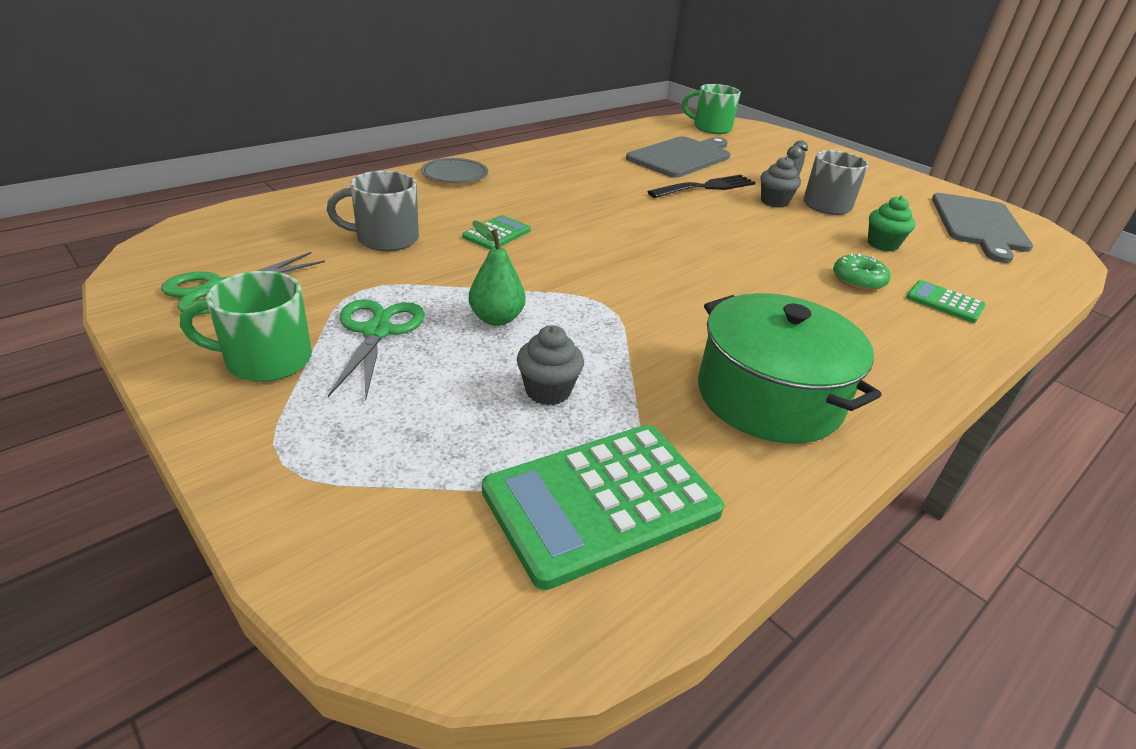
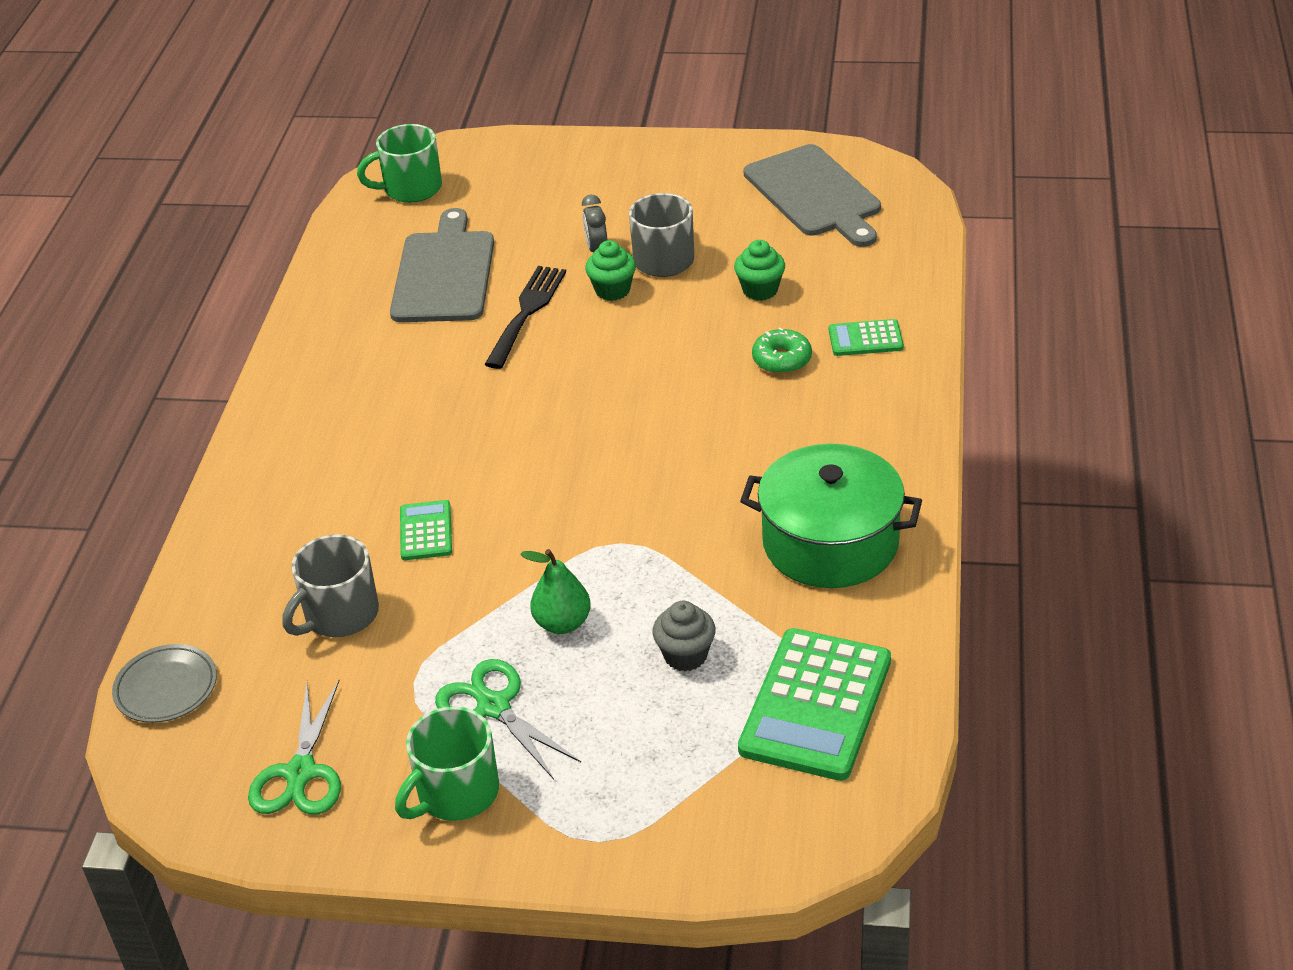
camera: 35 degrees left, 5 degrees up
(455, 175) = (261, 480): grey plate -> grey plate (166, 688)
(774, 202) = (612, 290): grey cupcake -> green cupcake

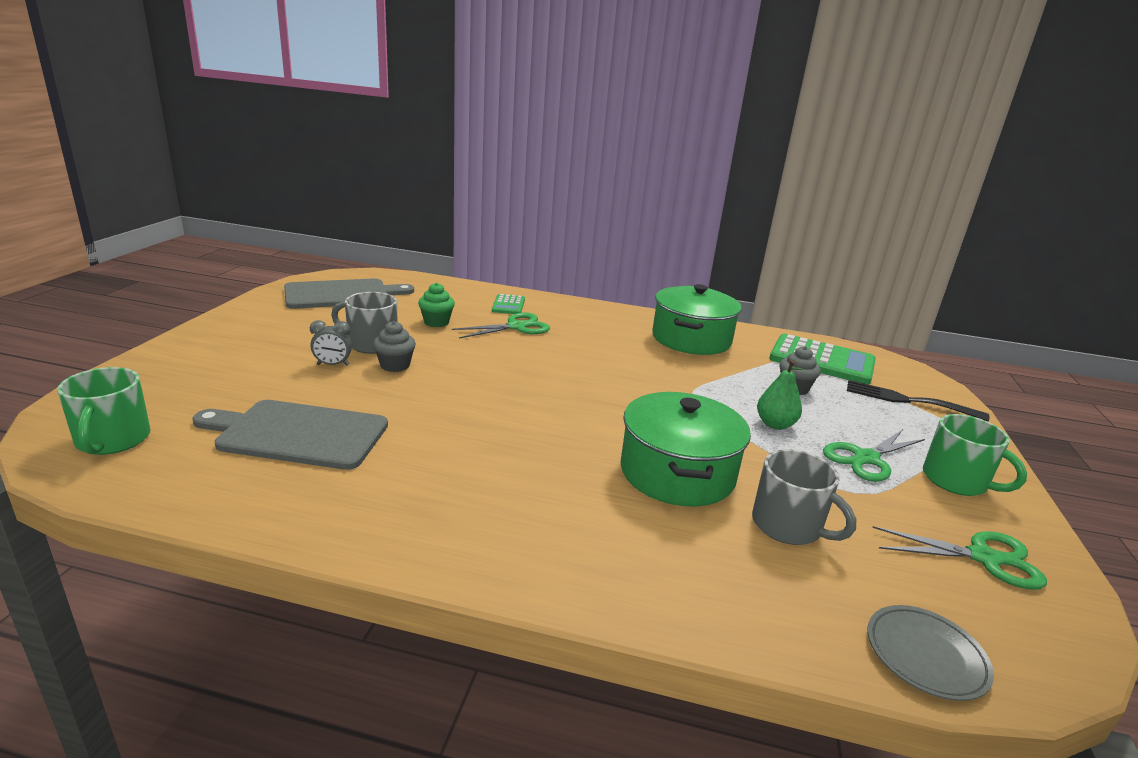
camera: 90 degrees left, 15 degrees down
(426, 531) = (677, 473): green calculator -> green pot
(527, 312) = (396, 401): black fork -> black fork (907, 400)
(612, 290) = (395, 365): green cupcake -> grey cupcake
(782, 359) = (516, 327): green donut -> green scissors

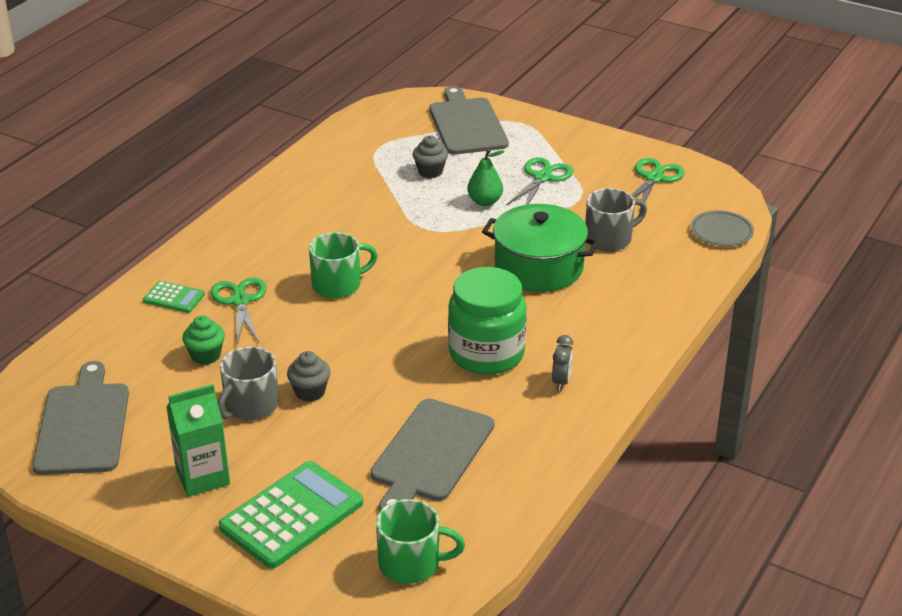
camera: 70 degrees left, 10 degrees up
(274, 336) = (203, 477): none -> green carton
(333, 365) = (294, 433): grey clock -> grey clock (561, 381)
(485, 452) = (486, 354): none -> green jar
(691, 339) = (312, 196): green pot -> none
(822, 360) = (383, 138): green calculator -> green calculator (292, 515)
(866, 458) = (542, 178): green scissors -> green scissors turned 135 degrees counterclockwise
(907, 400) = (467, 124): black fork -> grey cutting board
(956, 481) = (578, 152): green mug -> green mug (338, 285)

